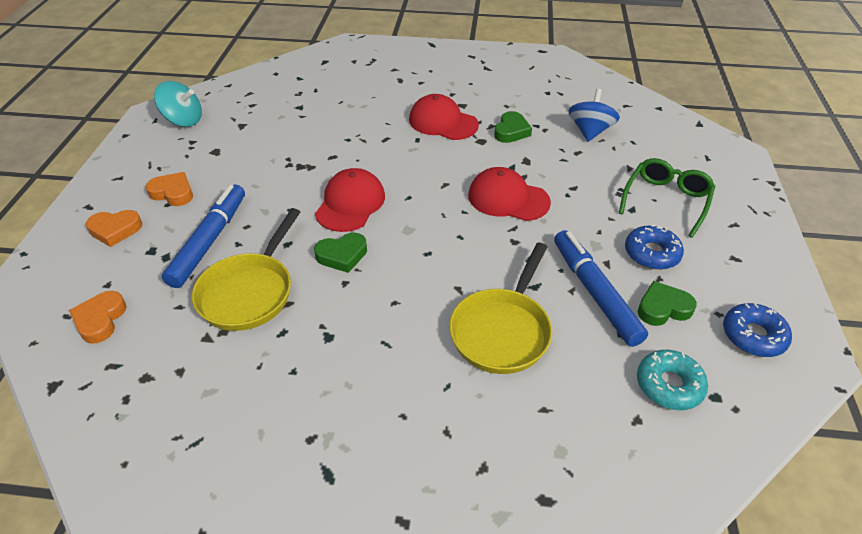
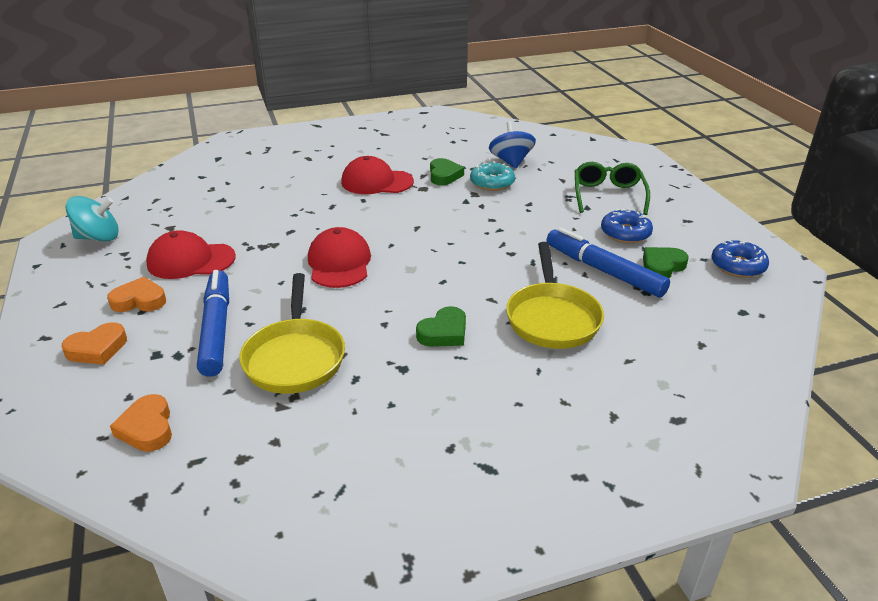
camera: 25 degrees left, 10 degrees down
(342, 255) = (364, 304): green heart -> green heart (444, 332)
(508, 198) = (481, 224): red cap -> red cap (191, 260)
(669, 385) = (705, 315): turquoise donut -> turquoise donut (492, 183)

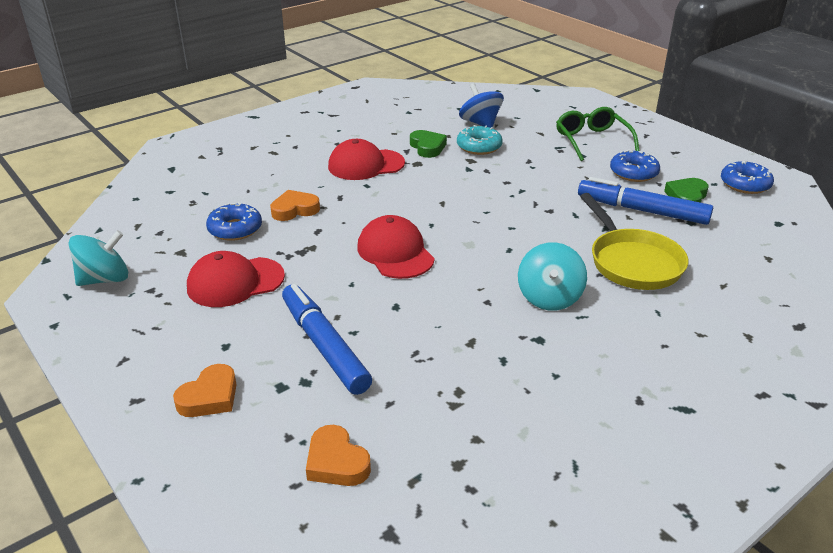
camera: 20 degrees left, 0 degrees up
(139, 300) = (213, 336): orange heart -> orange heart (294, 210)
(226, 217) = (235, 229): none -> blue donut
(295, 358) = (429, 354): yellow pan -> none
(444, 332) = (549, 297): green heart -> turquoise spinning top

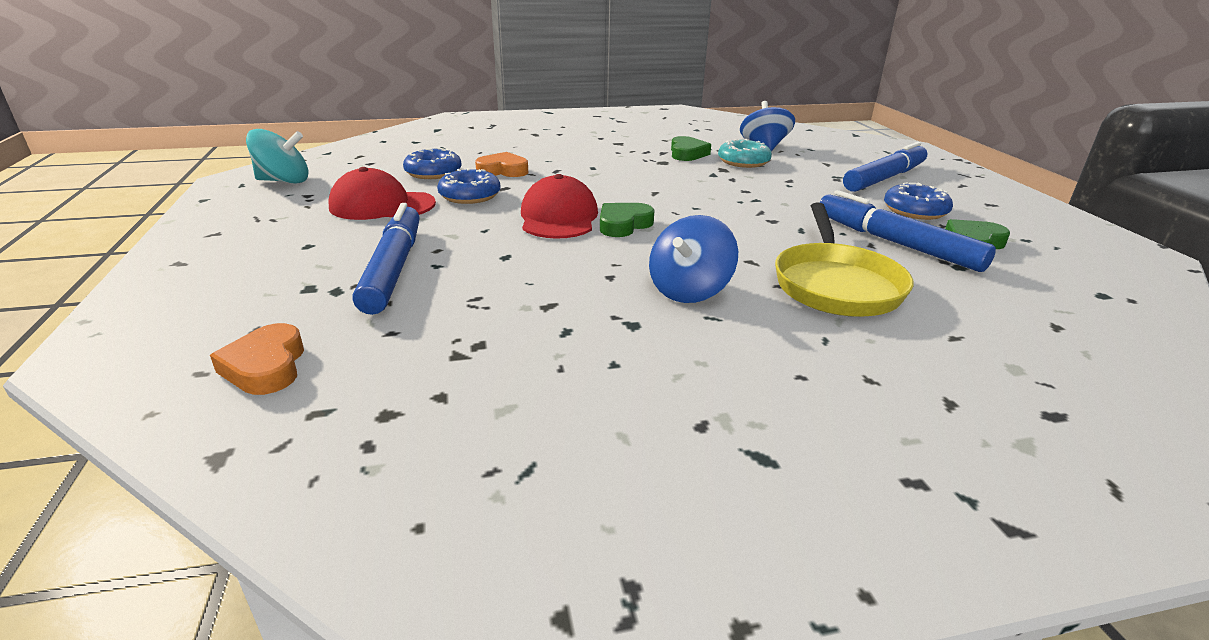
camera: 25 degrees right, 5 degrees down
(210, 397) = (237, 278): orange heart -> none
(366, 165) = (609, 155): red cap -> none
(451, 246) = (623, 225): none -> green heart
(549, 297) = (689, 290): turquoise spinning top -> blue spinning top
(592, 140) = (885, 178): green glasses -> blue marker
(745, 184) = (1075, 248): blue donut -> blue donut (470, 196)

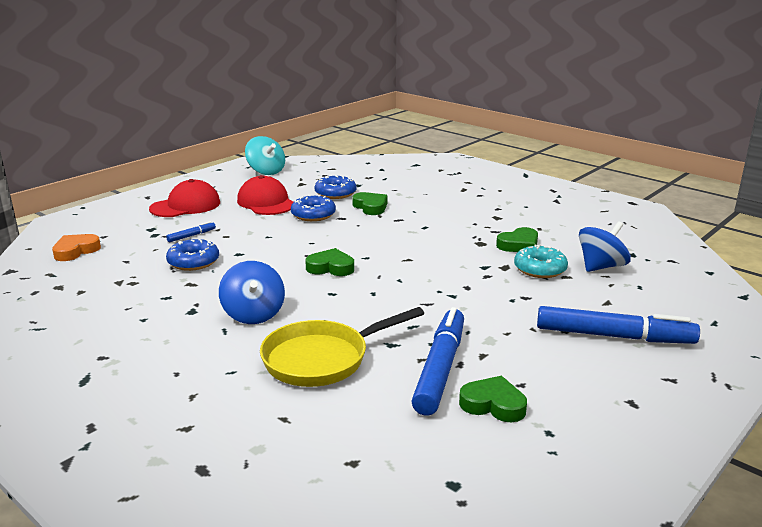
camera: 55 degrees right, 5 degrees down
(394, 268) = (191, 236): blue marker -> blue marker, size x0.43
(503, 170) = (370, 207): orange heart -> green heart
(559, 217) = (315, 247): red cap -> red cap (186, 206)
(689, 290) = (253, 314): blue spinning top -> blue spinning top turned 105 degrees counterclockwise
(915, 211) = (539, 365): blue donut -> blue donut (193, 262)

